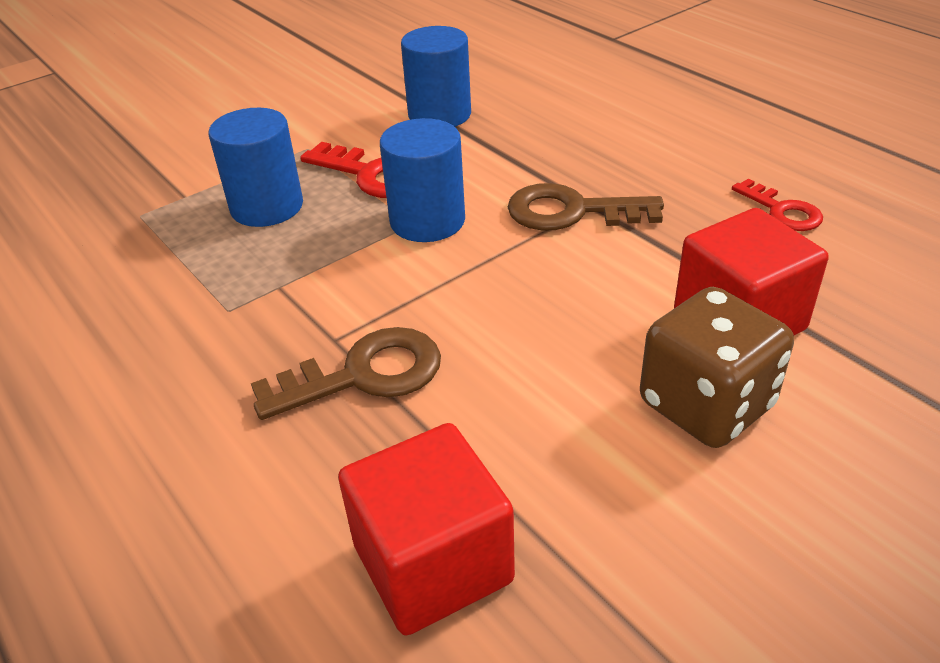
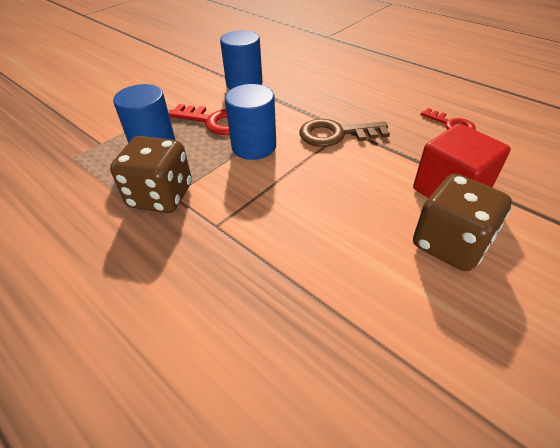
camera: 10 degrees left, 5 degrees up
(260, 286) = (161, 196): none -> brown dice
(364, 375) = (240, 247): brown key -> none
(433, 563) = (318, 372): red cube -> none

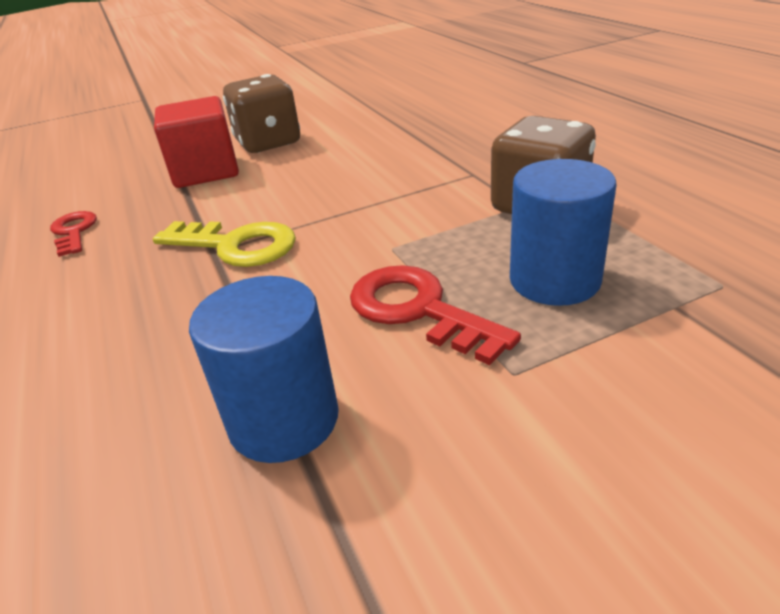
camera: 155 degrees left, 10 degrees down
(254, 146) = (375, 248): blue cylinder -> none
(336, 134) = (236, 246): brown key -> yellow key

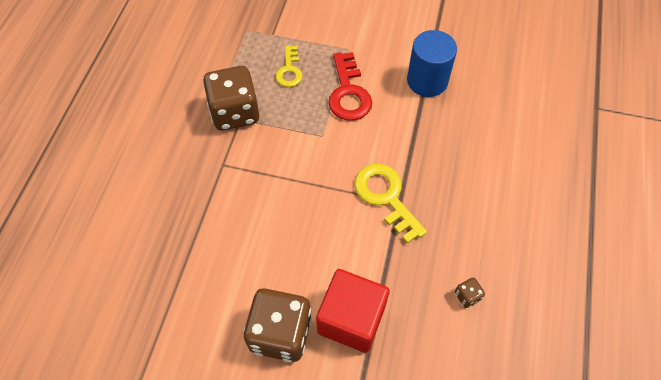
camera: 145 degrees left, 25 degrees up
(74, 232) = (467, 296): red key -> brown dice
(554, 280) = (289, 70): blue cylinder -> yellow key

